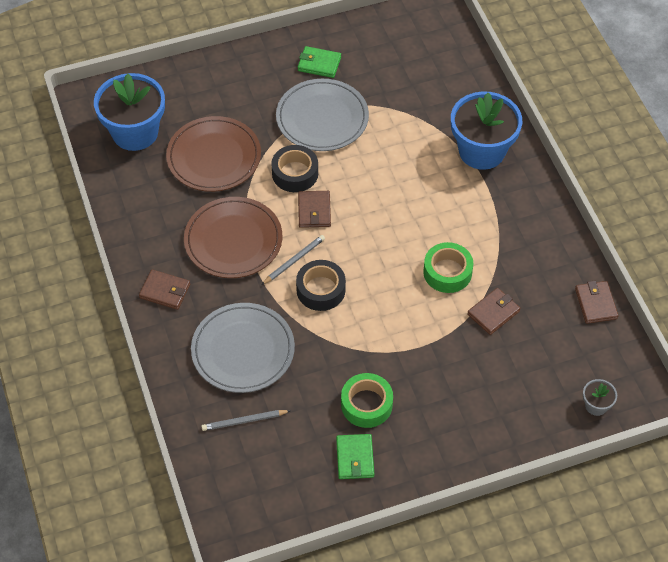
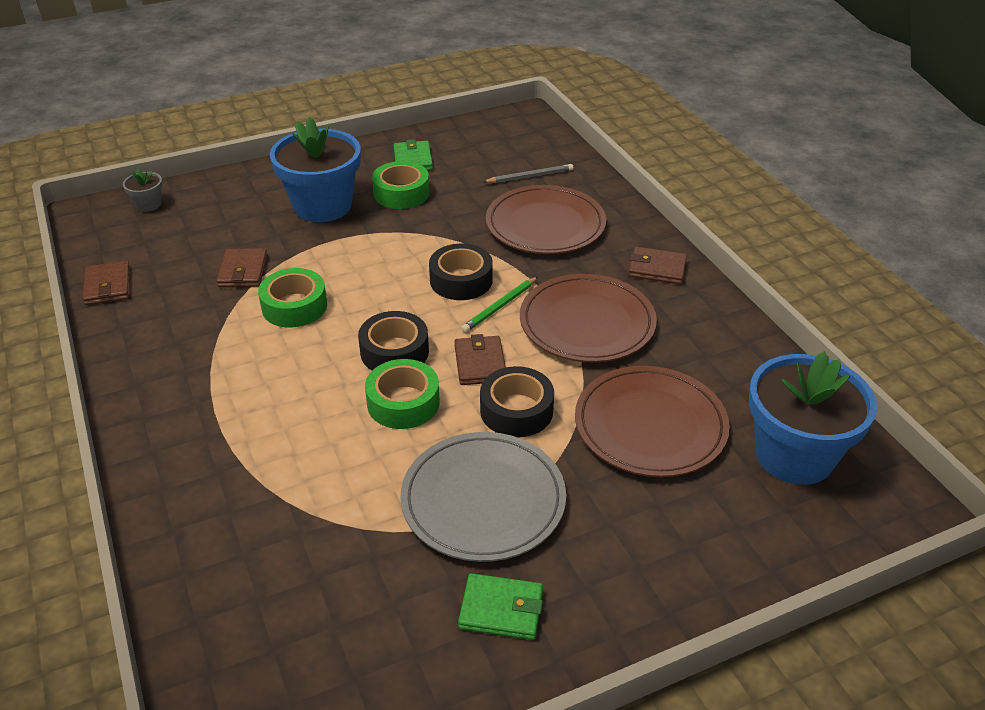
camera: 175 degrees right, 15 degrees down
(243, 350) = (545, 225): grey plate -> brown plate
(294, 260) = (500, 307): grey pencil -> green pencil
(366, 184) = (403, 402): none -> green tape
(372, 225) = (394, 352): none -> black tape
(481, 151) = (210, 463): blue flower pot -> blue flower pot (323, 206)
(493, 313) = (243, 271): brown wallet -> brown wallet turned 45 degrees counterclockwise

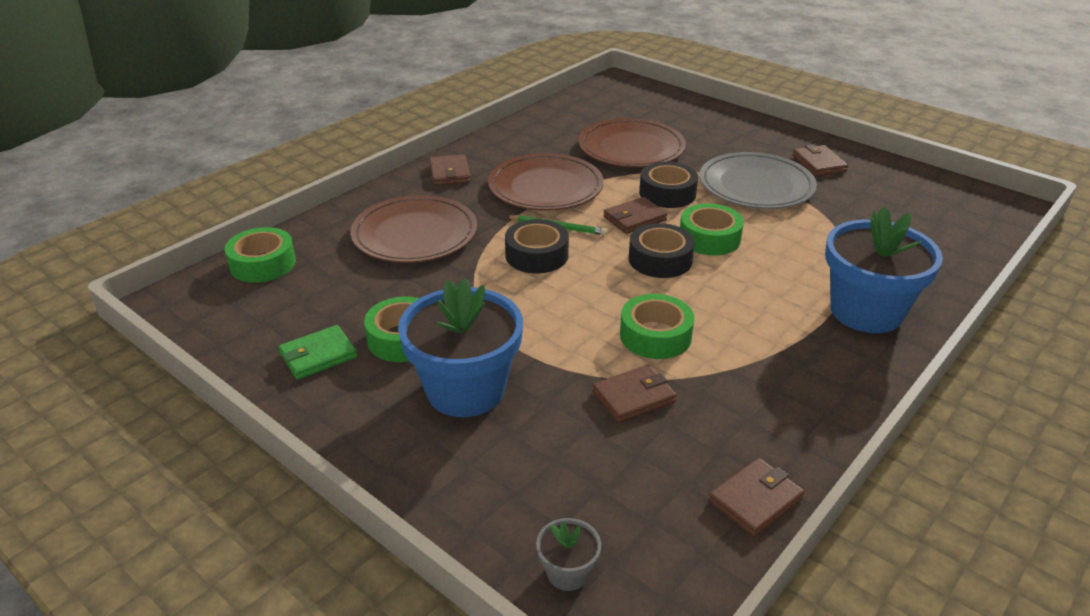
camera: 115 degrees left, 5 degrees down
(501, 609) = (819, 163): green wallet -> brown wallet
(530, 176) = (323, 264): grey pencil -> none
(550, 152) = (263, 264): none -> green tape
(794, 455) = (610, 108): blue flower pot -> blue flower pot (866, 311)

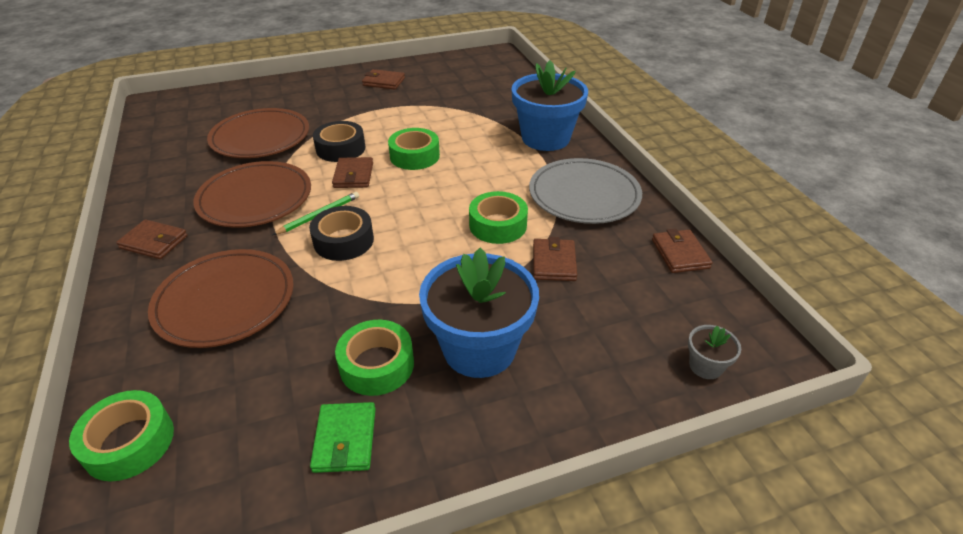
camera: 60 degrees left, 5 degrees up
(660, 259) = (415, 186): black tape -> none
(756, 186) = (378, 113): grey plate -> grey plate (584, 195)

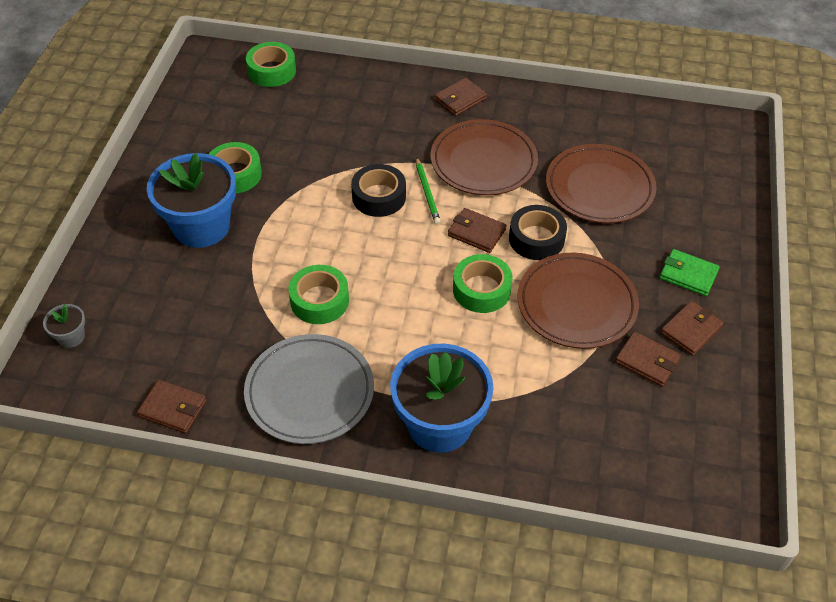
camera: 120 degrees right, 10 degrees up
(225, 301) = (358, 122): brown plate -> brown plate (576, 304)
(345, 439) = (195, 145): green wallet -> green wallet (688, 275)
(554, 262) = (242, 312): brown wallet -> brown wallet (647, 361)

